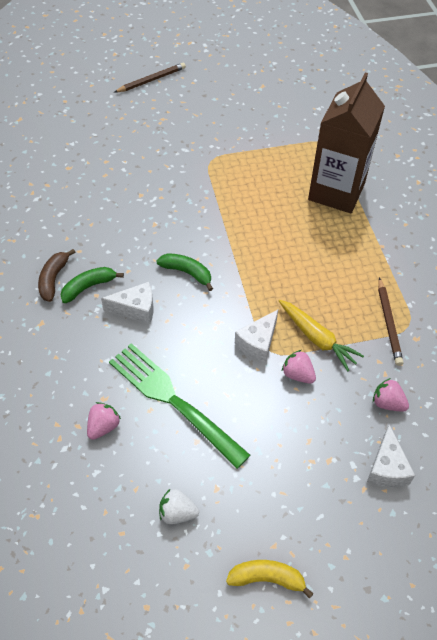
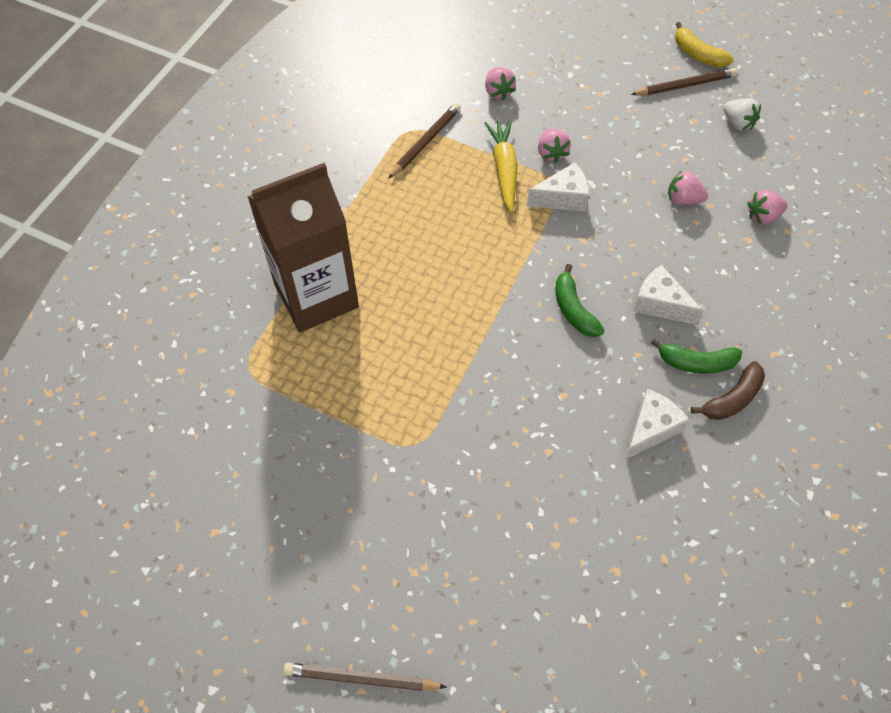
camera: 140 degrees left, 5 degrees up
(173, 400) = (683, 199): green fork -> pink strawberry
(251, 526) = (685, 85): none -> brown pencil
(386, 468) = (547, 58): white cheese -> white cheese (650, 429)

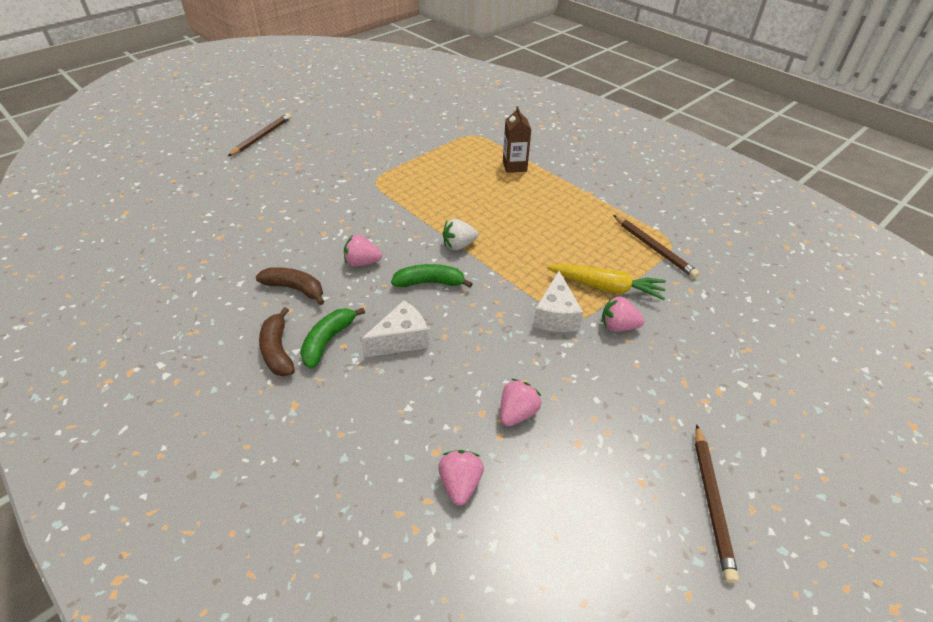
camera: 110 degrees right, 15 degrees down
(316, 296) = (514, 166): brown carton -> brown carton, size x0.45
(498, 92) = (717, 313): pink strawberry -> pink strawberry (362, 262)
(650, 429) = (295, 289): white cheese -> brown banana
(697, 54) = (780, 551): yellow banana -> none
(737, 123) = (625, 536): white strawberry -> white strawberry (459, 245)

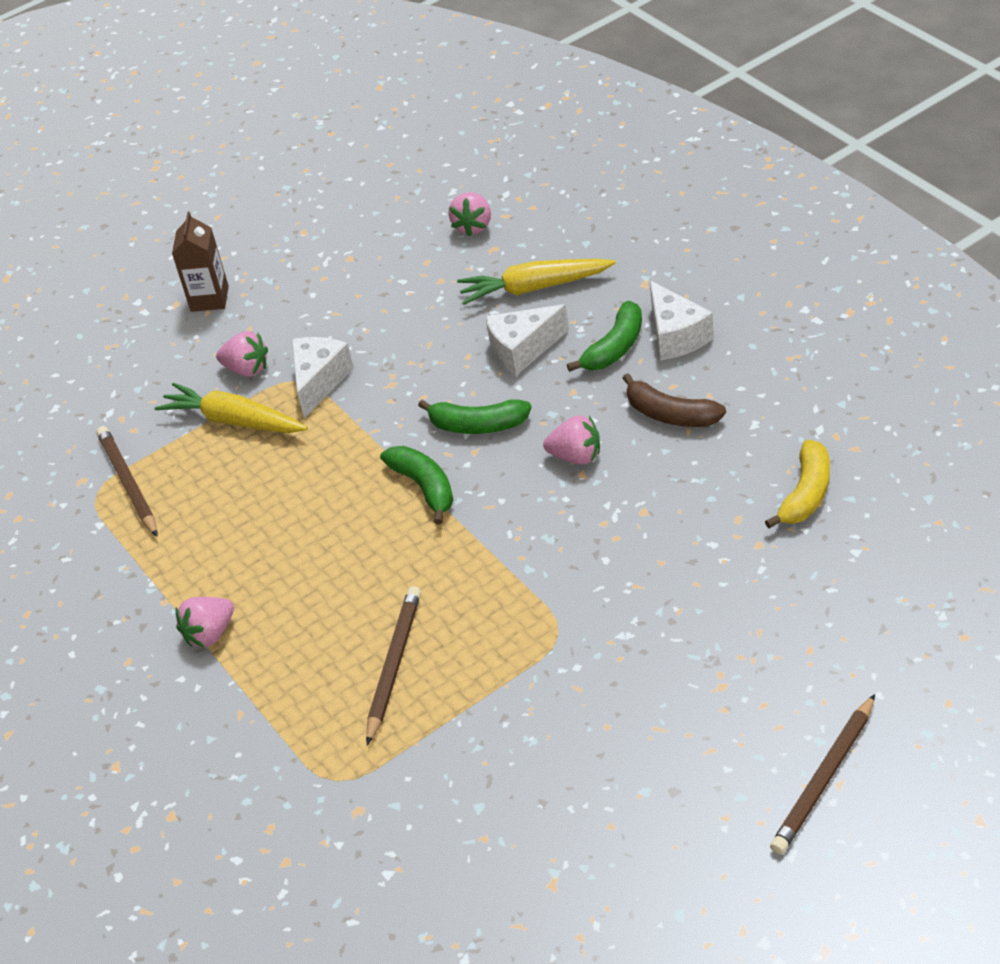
camera: 165 degrees left, 0 degrees up
(223, 241) = (806, 494): none -> yellow banana
(278, 350) = (676, 336): brown banana -> white cheese
(394, 401) = (534, 288): none -> yellow carrot
(459, 245) = (424, 487): white strawberry -> green banana
(514, 166) = (278, 672): brown carton -> brown carton (209, 299)
(517, 413) = (402, 280): pink strawberry -> pink strawberry (210, 634)
(712, 502) = (249, 220): brown pencil -> brown pencil (394, 665)

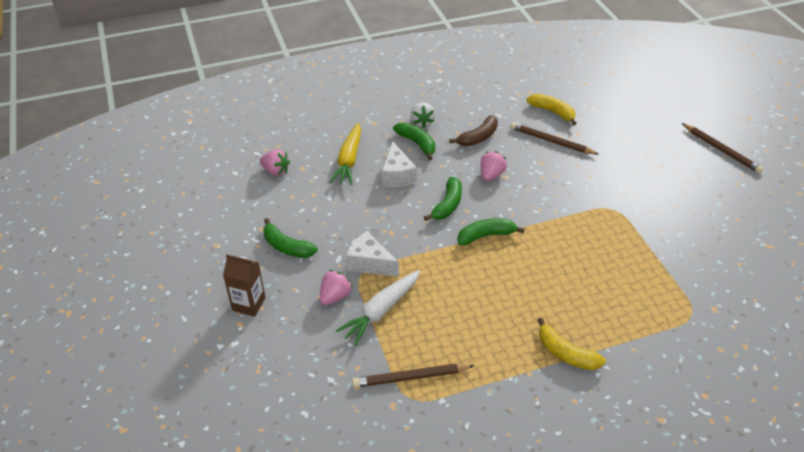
camera: 80 degrees left, 0 degrees up
(210, 634) = (566, 353): pink strawberry -> yellow banana
(233, 421) = (381, 311): yellow carrot -> white carrot
(323, 293) = (287, 247): none -> green banana
(394, 665) = (616, 274): brown pencil -> brown pencil (551, 141)
(676, 336) = (422, 122): white cheese -> white strawberry

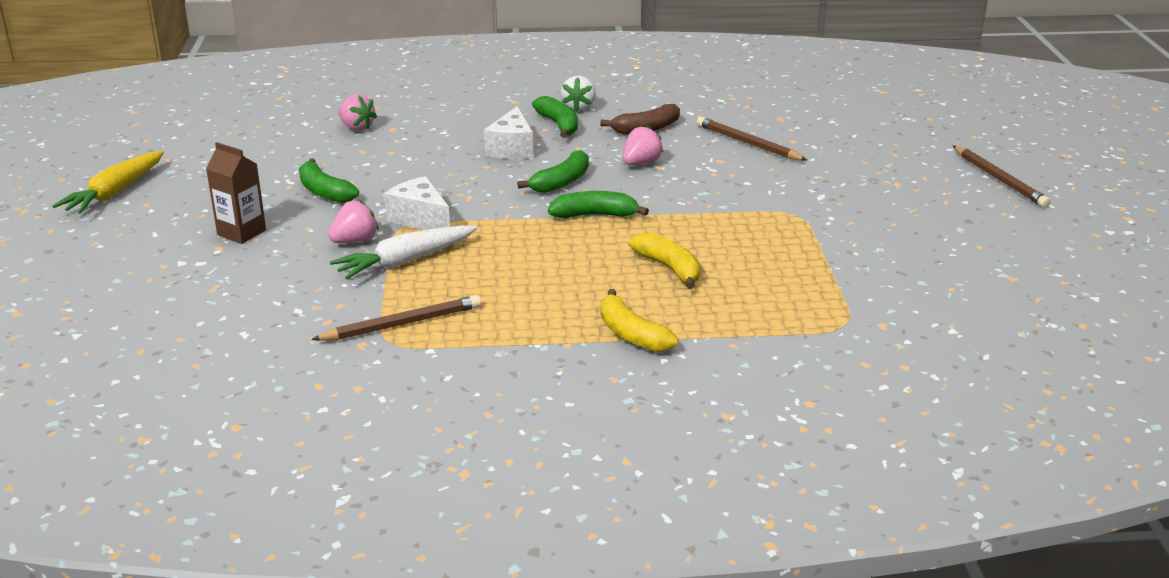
camera: 15 degrees right, 15 degrees down
(349, 160) = (457, 129): yellow carrot -> yellow carrot (115, 193)
(410, 377) = (402, 324): brown pencil -> brown pencil turned 150 degrees clockwise
(552, 112) = (769, 118): yellow banana -> yellow banana (669, 268)

